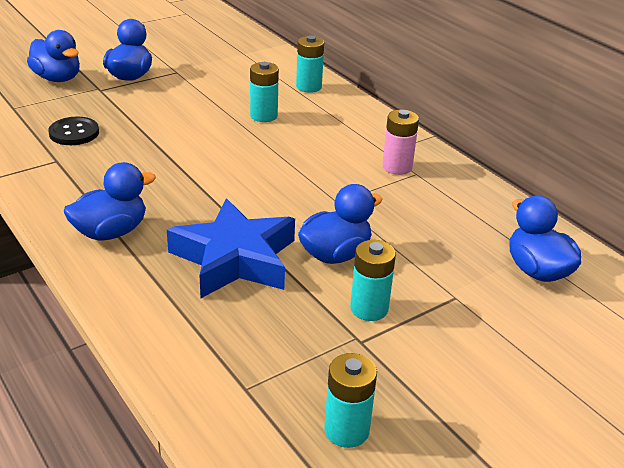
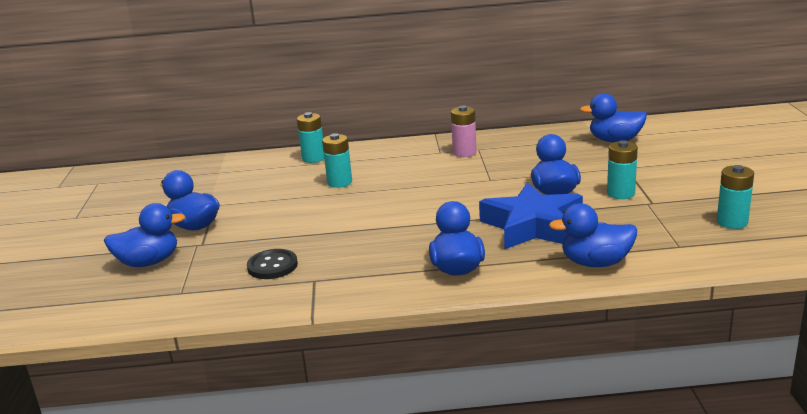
camera: 55 degrees left, 10 degrees down
(165, 325) = (595, 263): none -> blue duck

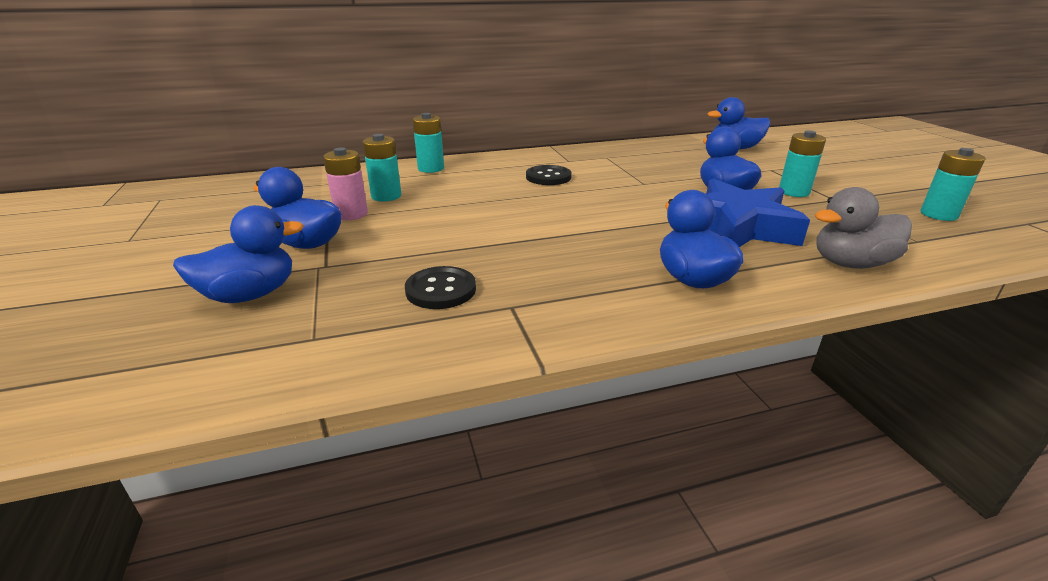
camera: 15 degrees left, 5 degrees up
(339, 182) = (475, 190): turquoise battery -> turquoise battery (386, 196)
(409, 170) = (548, 177): none -> black button
(464, 152) = (595, 160): pink battery -> pink battery (351, 214)
(595, 263) = (850, 264): blue duck -> grey duck

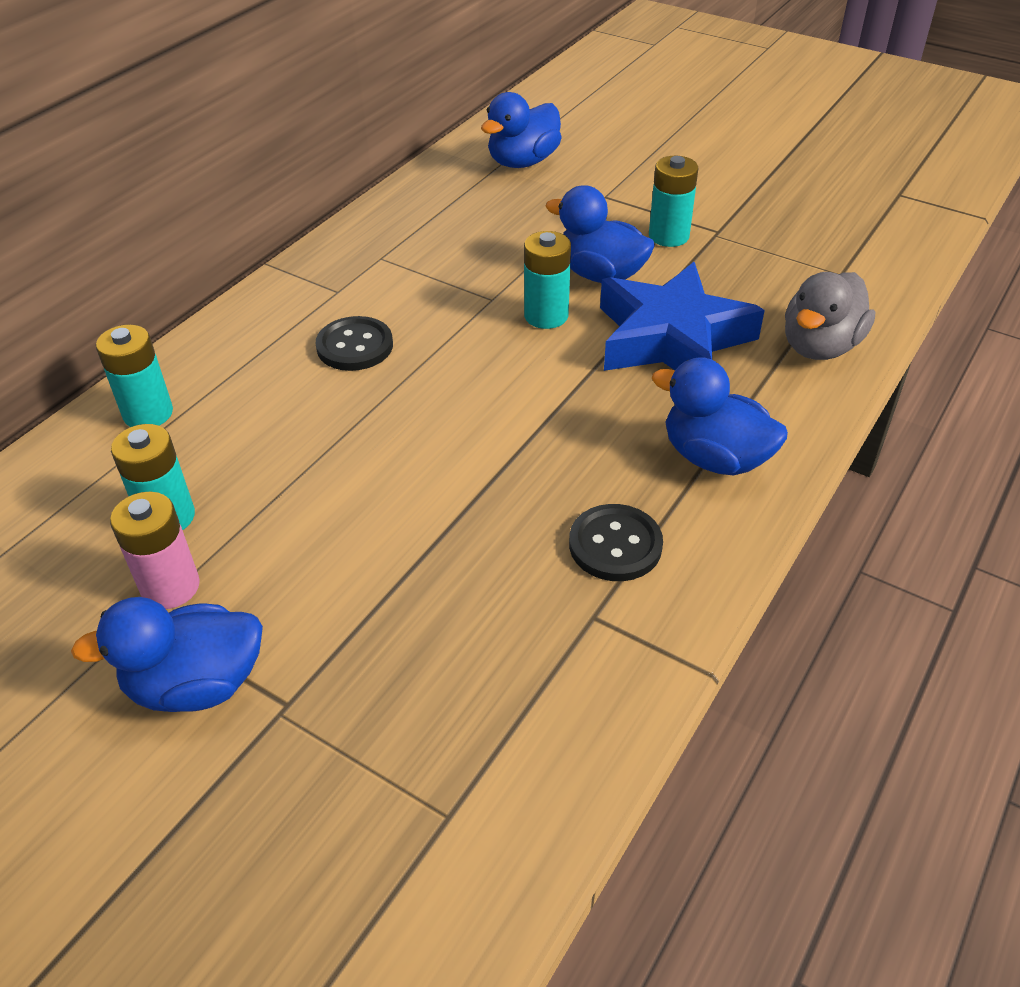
camera: 40 degrees left, 15 degrees up
(250, 295) = (263, 820): blue duck -> none
(441, 290) = (489, 644): black button -> black button (615, 545)
(938, 215) = (825, 215): turquoise battery -> turquoise battery (546, 316)

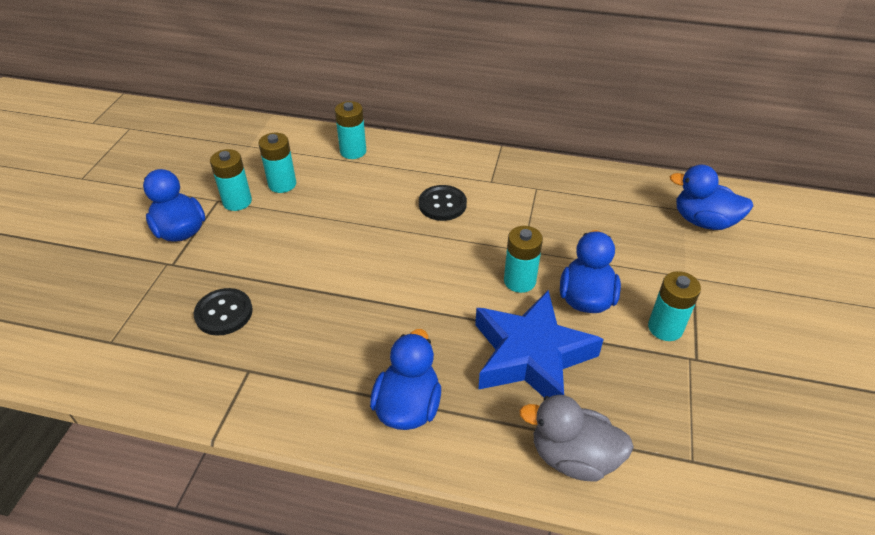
camera: 70 degrees right, 0 degrees up
(170, 587) = (237, 201): pink battery -> turquoise battery
(615, 545) = (308, 368): black button -> black button (224, 313)

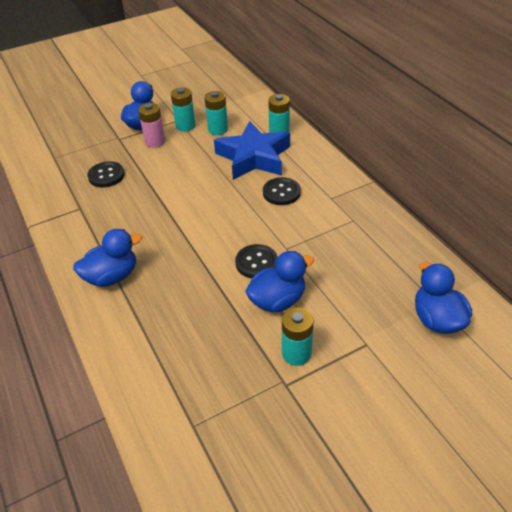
camera: 50 degrees right, 0 degrees up
(226, 239) = (155, 142): none -> pink battery
(519, 281) = (256, 262): turquoise battery -> black button
(531, 356) = (200, 303): blue star -> blue star (253, 157)
(573, 457) = (141, 365): grey duck -> none

